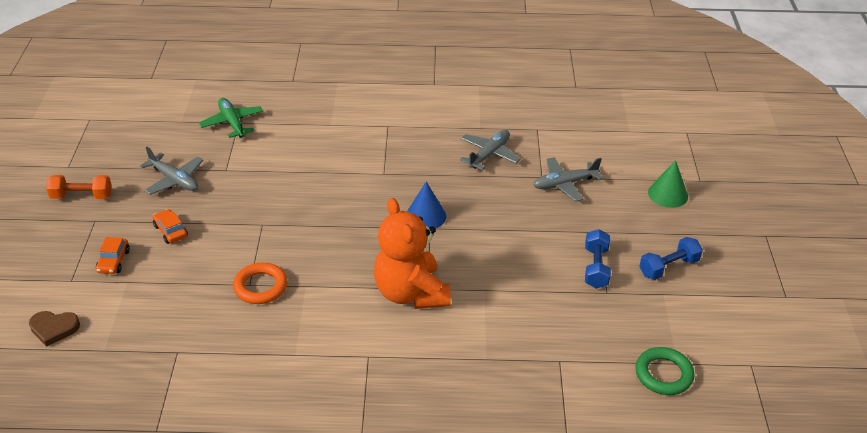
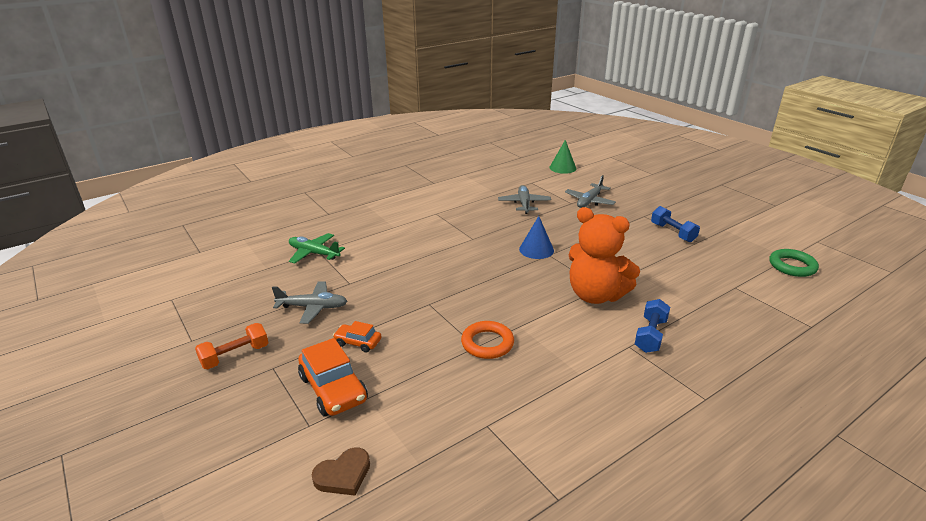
camera: 35 degrees left, 10 degrees down
(113, 261) = (333, 389): orange car -> orange car, size x1.79
(668, 194) = (648, 185): green cone -> green cone (562, 168)
(668, 267) = (705, 216): blue dumbbell -> blue dumbbell (650, 335)

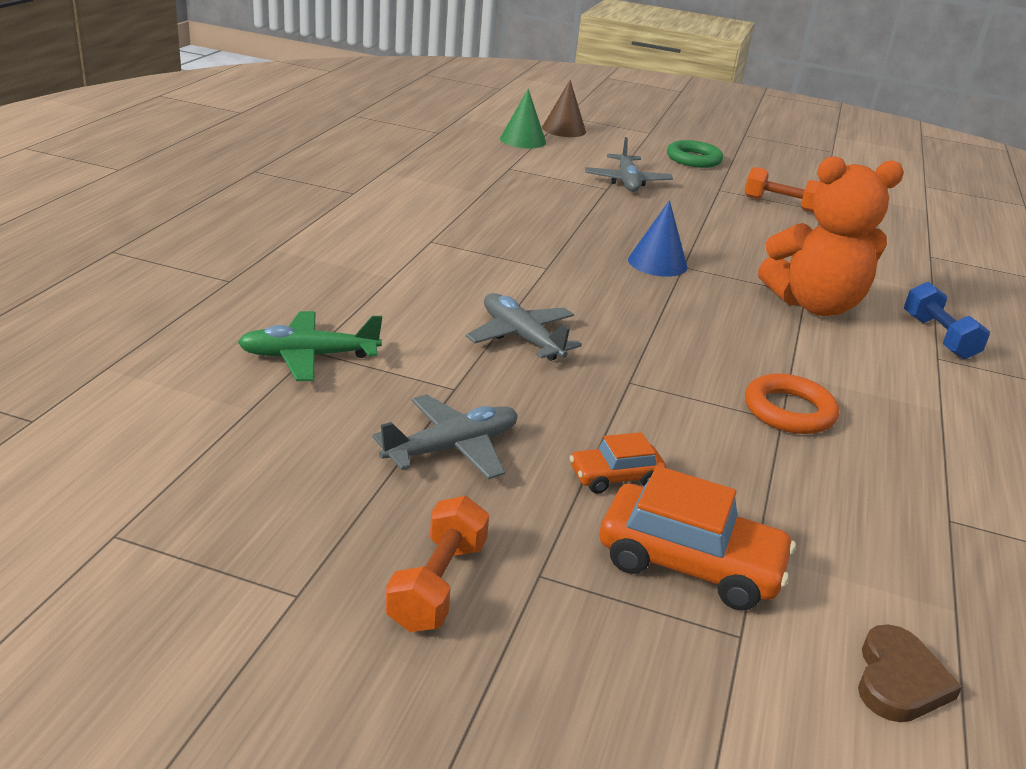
camera: 40 degrees left, 0 degrees up
(524, 204) = (545, 201): grey plane -> grey plane (521, 337)
(597, 165) = (564, 129): none -> brown cone
(672, 232) = (780, 204): blue dumbbell -> orange dumbbell
(792, 266) = (944, 218): green ring -> green ring (693, 159)

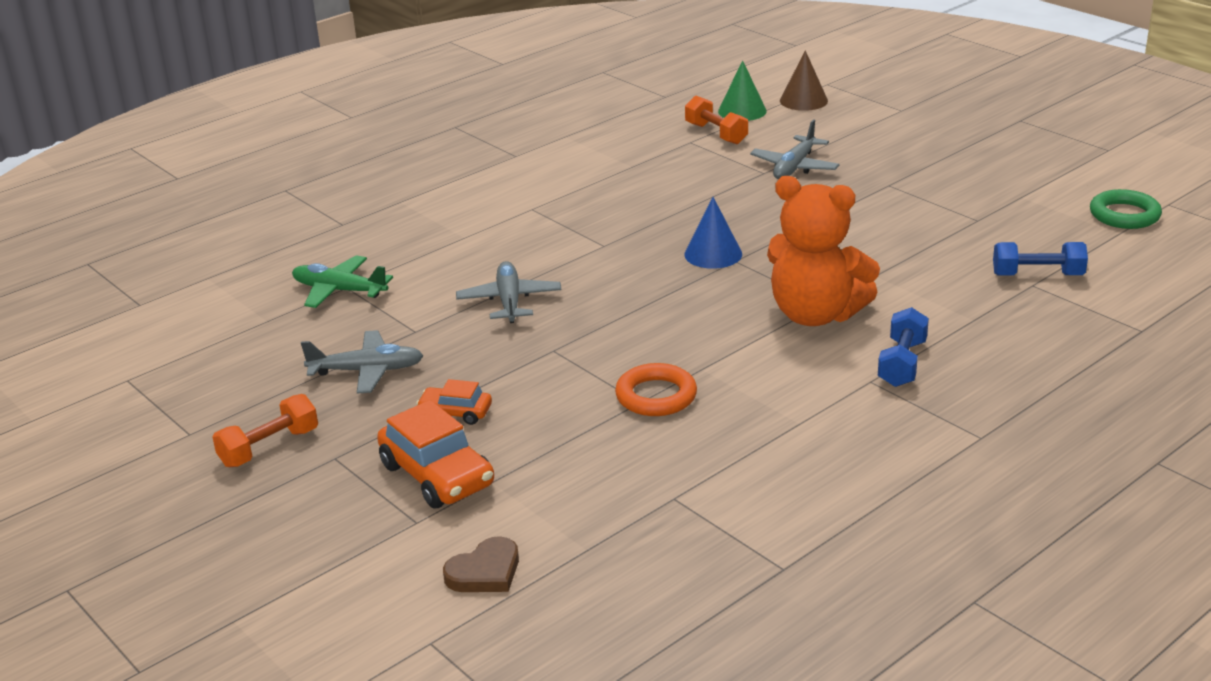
camera: 35 degrees right, 0 degrees up
(693, 159) = (908, 147): green ring -> green ring (1124, 215)
(780, 204) = (936, 209): orange dumbbell -> orange dumbbell (716, 134)
(923, 248) = (1037, 275): none -> blue dumbbell

